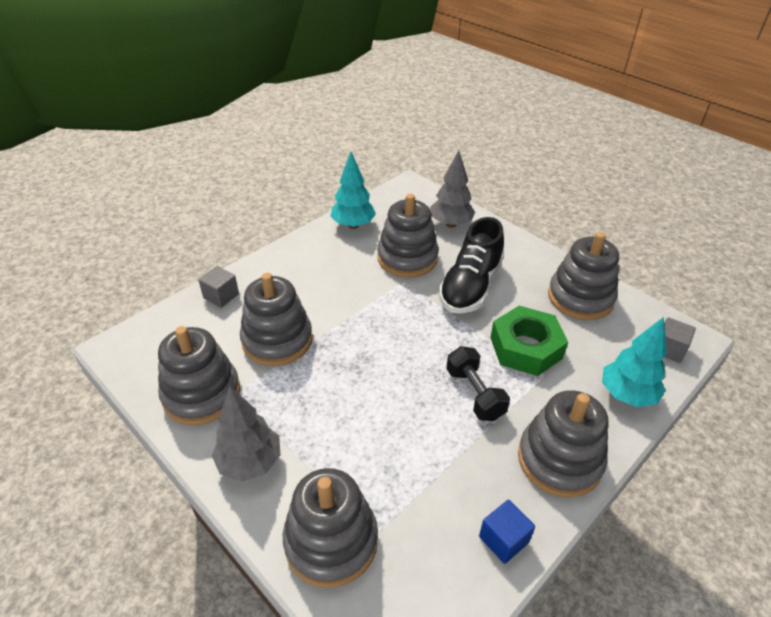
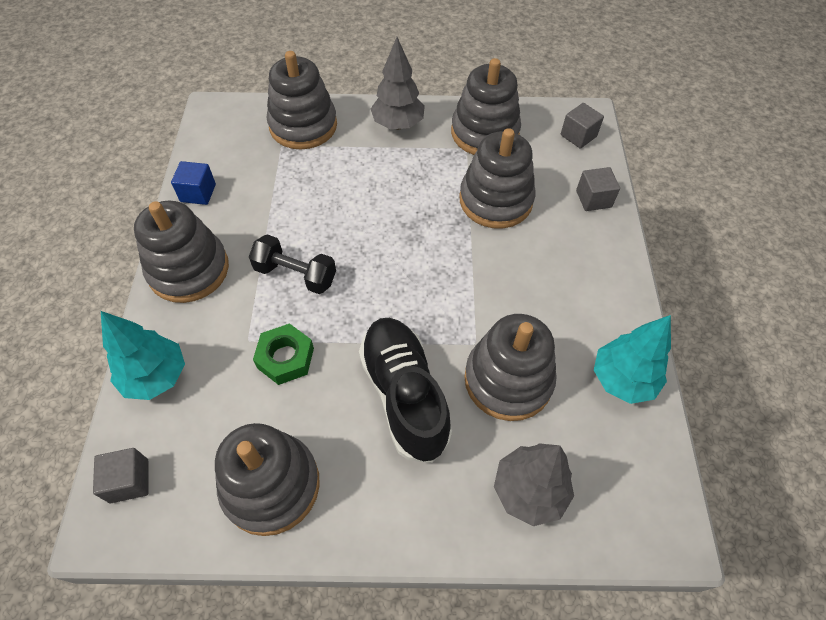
camera: 135 degrees right, 15 degrees up
(151, 338) = (578, 136): none -> grey cube
(526, 348) = (285, 358): green nut -> green nut, size x0.65

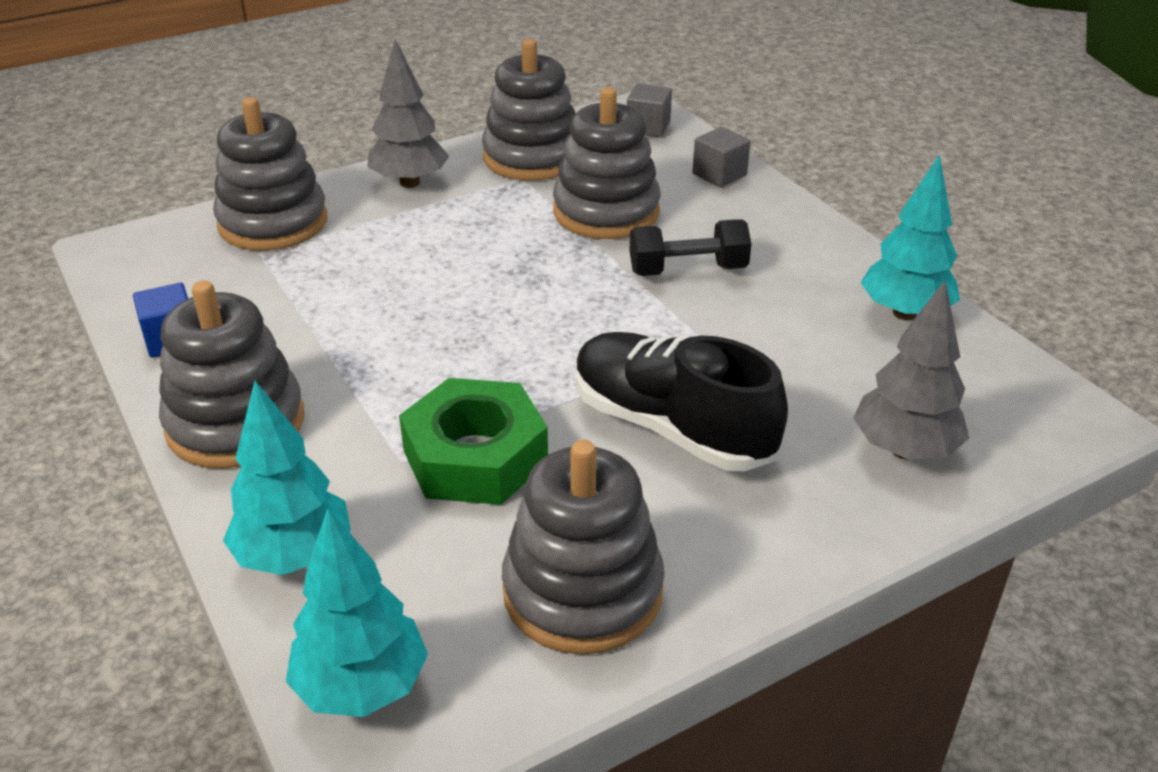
camera: 30 degrees left, 20 degrees down
(129, 481) = (362, 686): grey cube -> turquoise tree
(285, 358) = (475, 457): green nut -> green nut, size x1.54
(295, 274) = (407, 370): black dumbbell -> black dumbbell (688, 270)
(508, 380) = (781, 363): grey stacking toy -> none

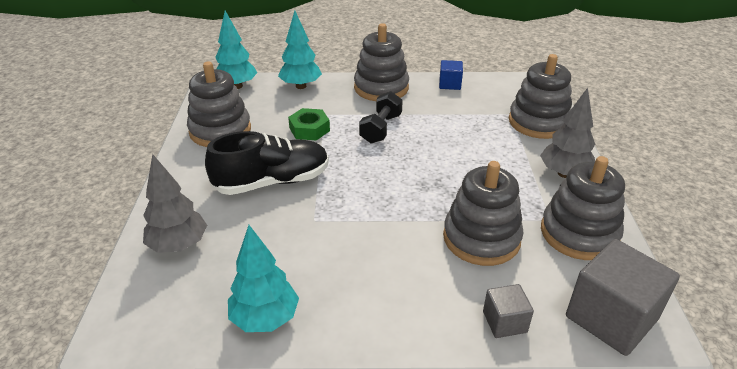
camera: 120 degrees right, 0 degrees up
(475, 457) = (309, 129): green nut -> green nut, size x0.65
(648, 127) = (611, 318): grey cube -> grey cube, size x1.94
(688, 270) = (389, 244): black dumbbell -> black dumbbell (381, 129)

